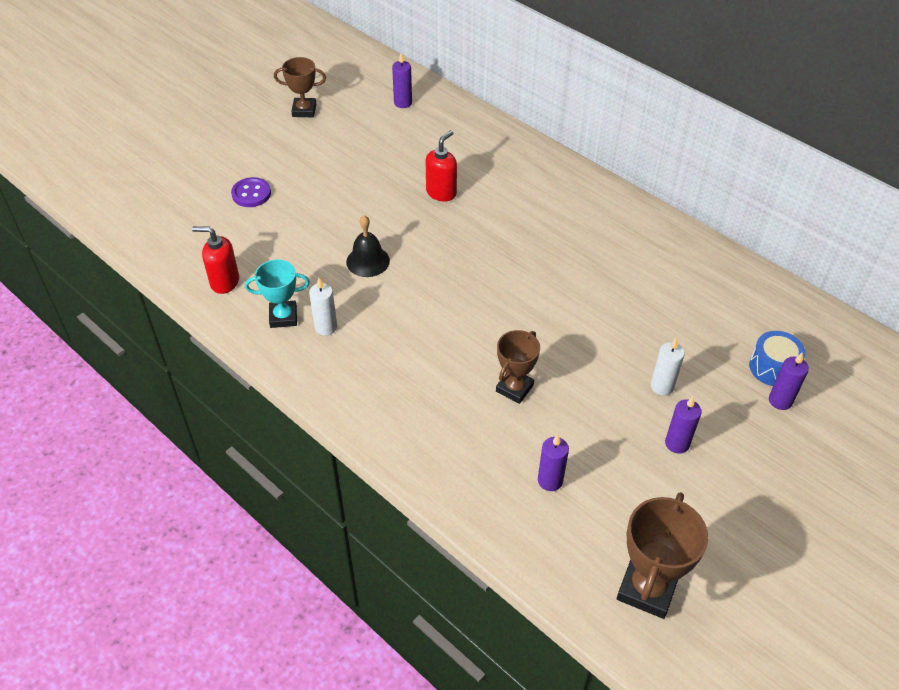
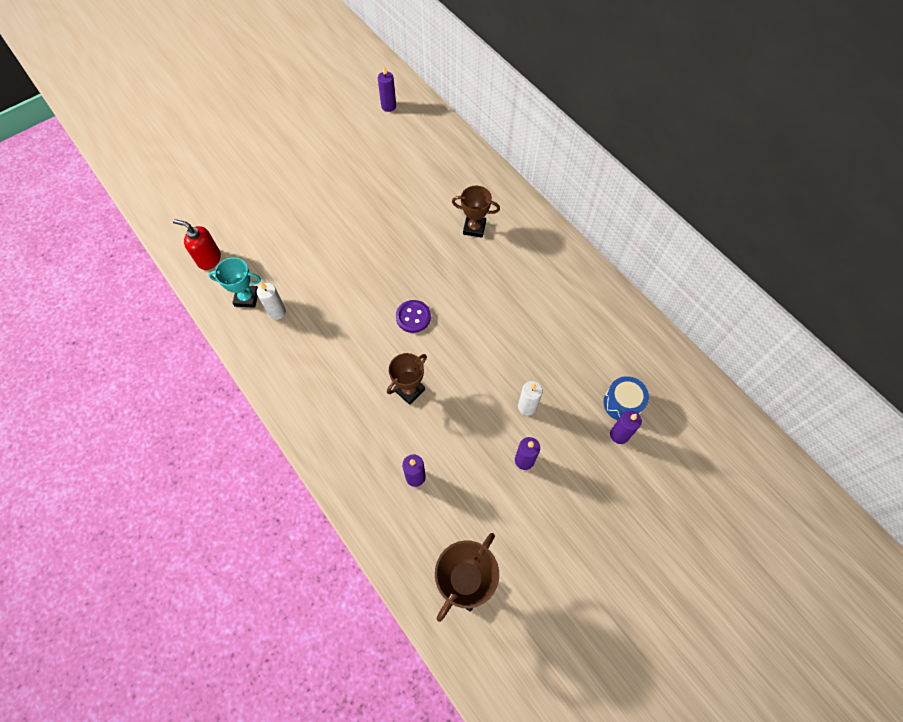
camera: 10 degrees right, 15 degrees up
(251, 194) = (247, 179): purple button -> purple button (413, 317)
(304, 110) = (307, 104): brown trophy -> brown trophy (474, 228)
(368, 261) = (324, 255): black bell -> none
(441, 192) = (398, 198): red soap dispenser -> none

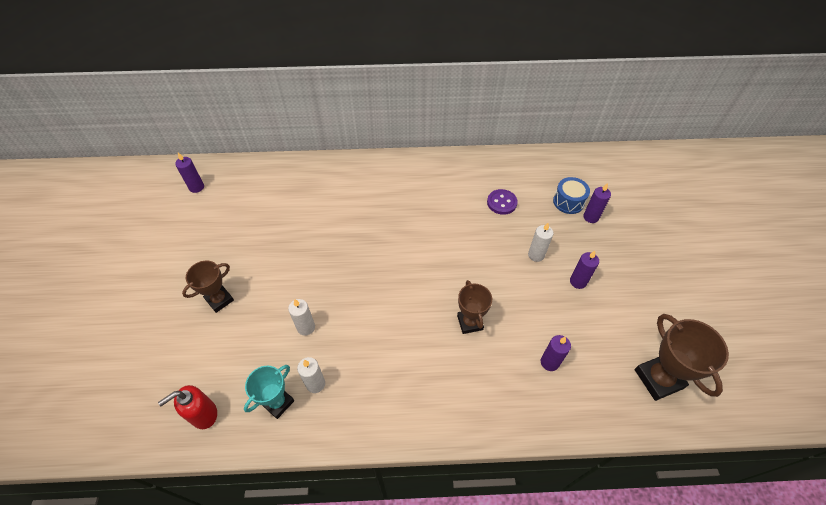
camera: 55 degrees left, 10 degrees down
(318, 273) = (306, 327): none -> white candle
(413, 317) = (406, 282): purple button -> purple button (501, 203)
(474, 228) = (362, 200): brown trophy -> brown trophy (219, 300)

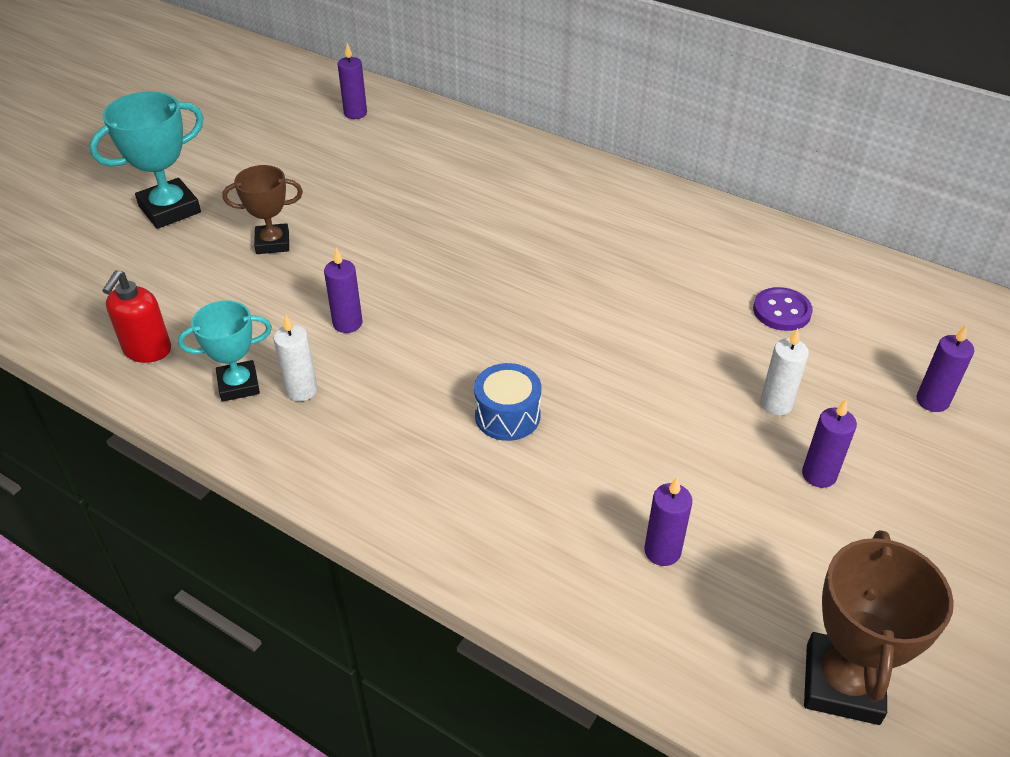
camera: 35 degrees right, 10 degrees down
(133, 311) = (170, 209): none -> turquoise trophy
(203, 414) = (147, 350): red soap dispenser -> red soap dispenser turned 75 degrees counterclockwise
(306, 327) = (347, 323): white candle -> purple candle
(470, 322) = (581, 434): brown trophy -> none
(568, 202) = (908, 361): blue drum -> blue drum (507, 415)

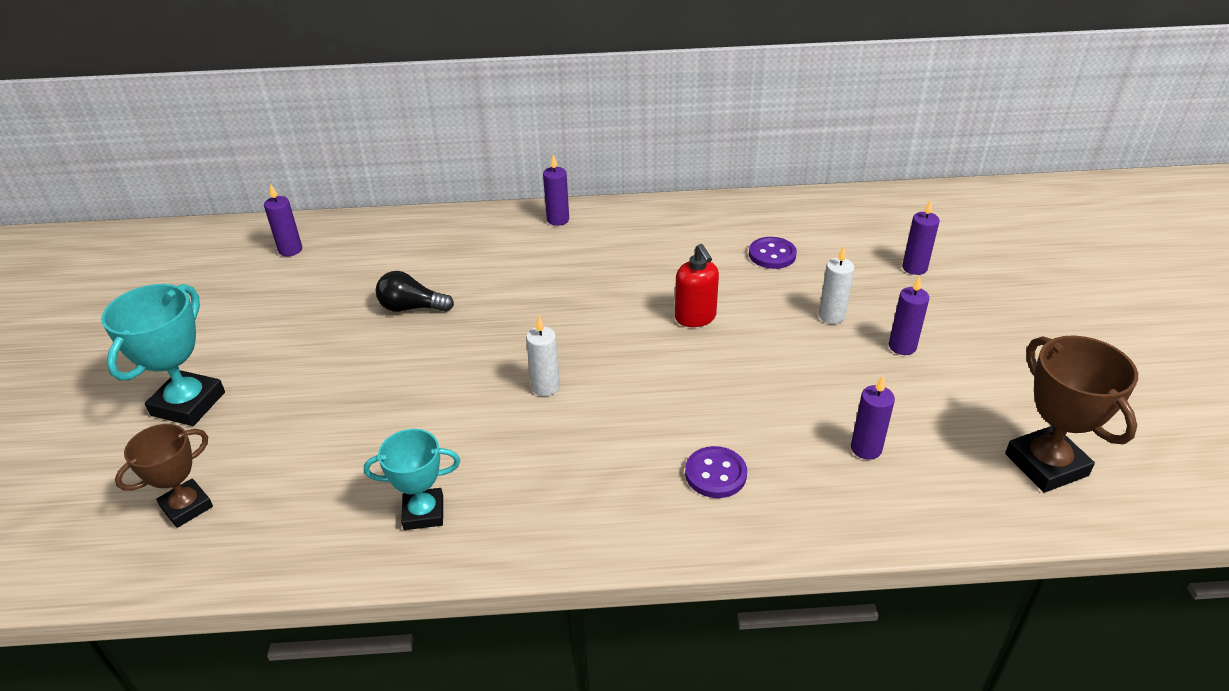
camera: 35 degrees left, 5 degrees down
(147, 350) = (301, 532): red soap dispenser -> red soap dispenser (695, 317)
(238, 385) = (423, 513): turquoise trophy -> turquoise trophy turned 45 degrees clockwise
(272, 243) = (327, 385): brown trophy -> brown trophy (187, 507)
(301, 390) = (485, 487): white candle -> white candle (545, 387)
(347, 323) = (467, 416): purple candle -> purple candle (558, 220)
(397, 207) = (412, 308): none -> black light bulb
(495, 490) = (715, 474): none -> purple button
(507, 415) = (668, 417): blue drum -> none

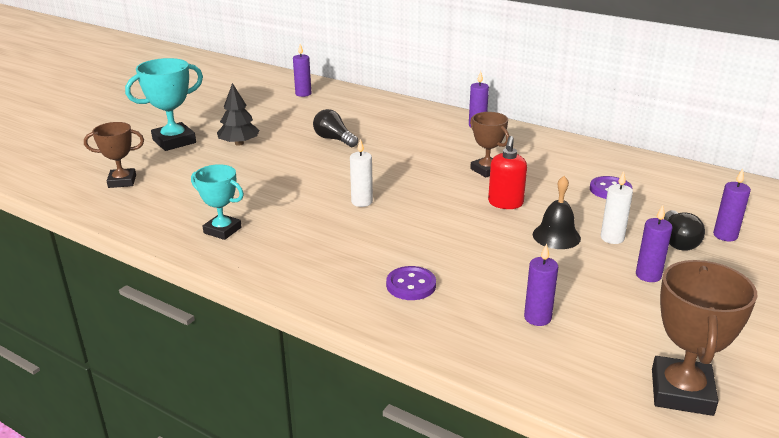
camera: 35 degrees right, 10 degrees down
(290, 367) = (239, 143): none -> black tree
(631, 280) = (486, 170): none -> brown trophy
(783, 338) = (556, 236): none -> black bell
(886, 293) = (678, 241): none -> black light bulb

